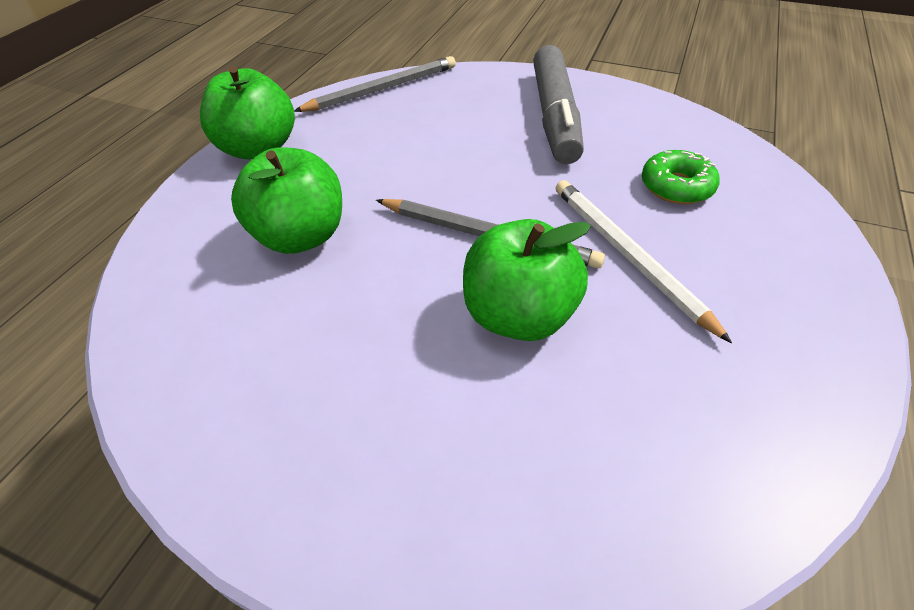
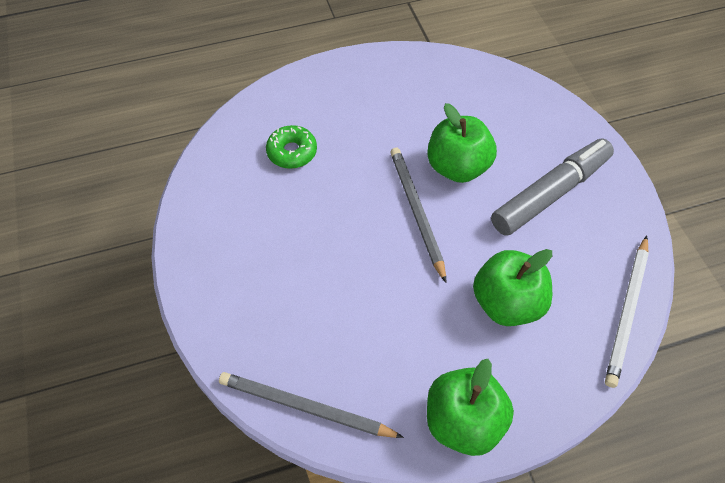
camera: 130 degrees left, 10 degrees up
(555, 116) = (254, 252): grey marker -> grey marker (550, 193)
(627, 256) = (375, 147): white pencil -> white pencil (627, 312)

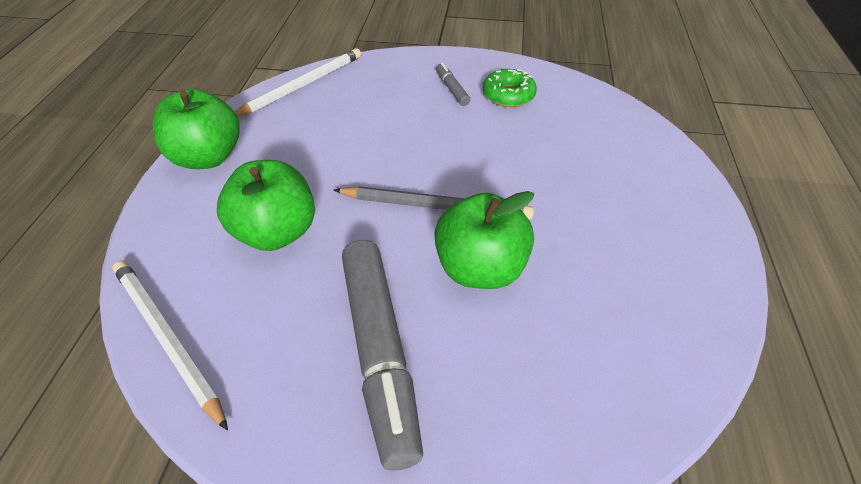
camera: 115 degrees right, 10 degrees down
(251, 260) = (452, 89): none -> grey marker
(292, 152) = (570, 141): green donut -> green donut (508, 95)
(305, 407) = (302, 85): grey pencil -> white pencil

